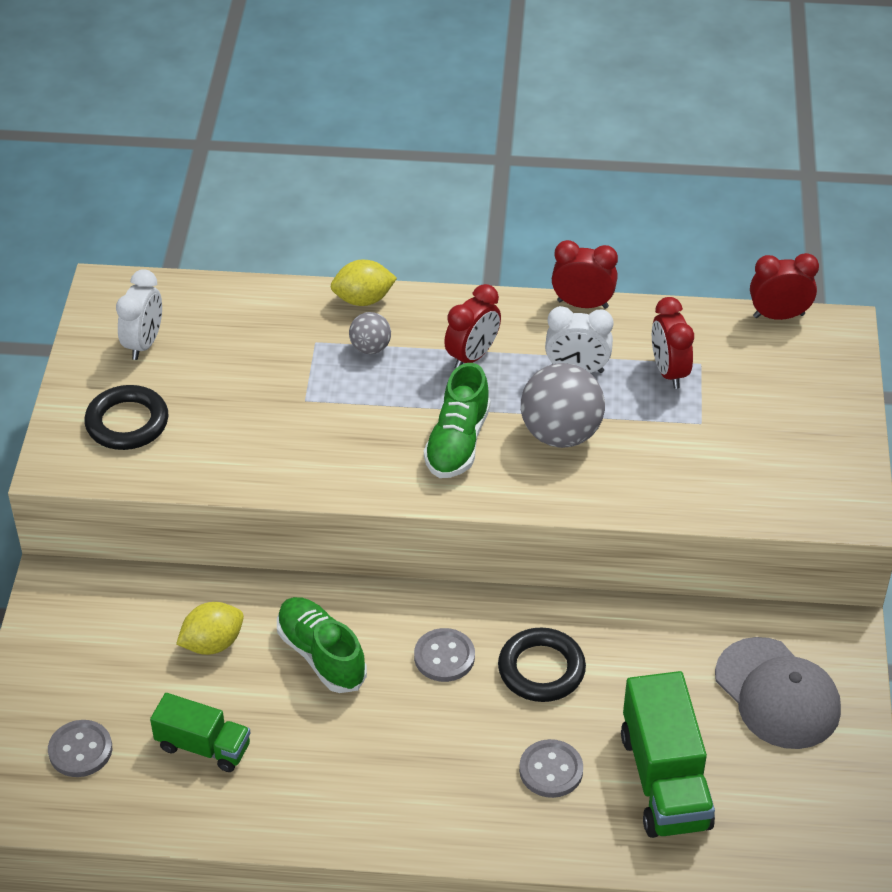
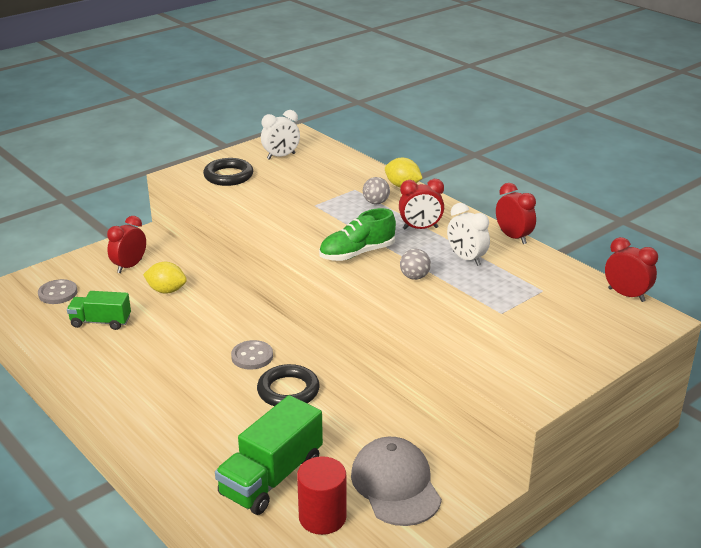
camera: 45 degrees right, 15 degrees down
(203, 746) = (101, 322): green truck -> green truck turned 120 degrees clockwise
(321, 655) = (201, 322): green shoe -> none
(551, 770) = (224, 433): grey button -> none
(560, 434) = (414, 277): grey ball -> grey ball, size x0.52
(669, 372) = (517, 284): red clock -> red clock (129, 266)
(763, 781) = (322, 517): none -> red cylinder
(777, 694) = (395, 485): grey cap -> grey cap turned 150 degrees clockwise

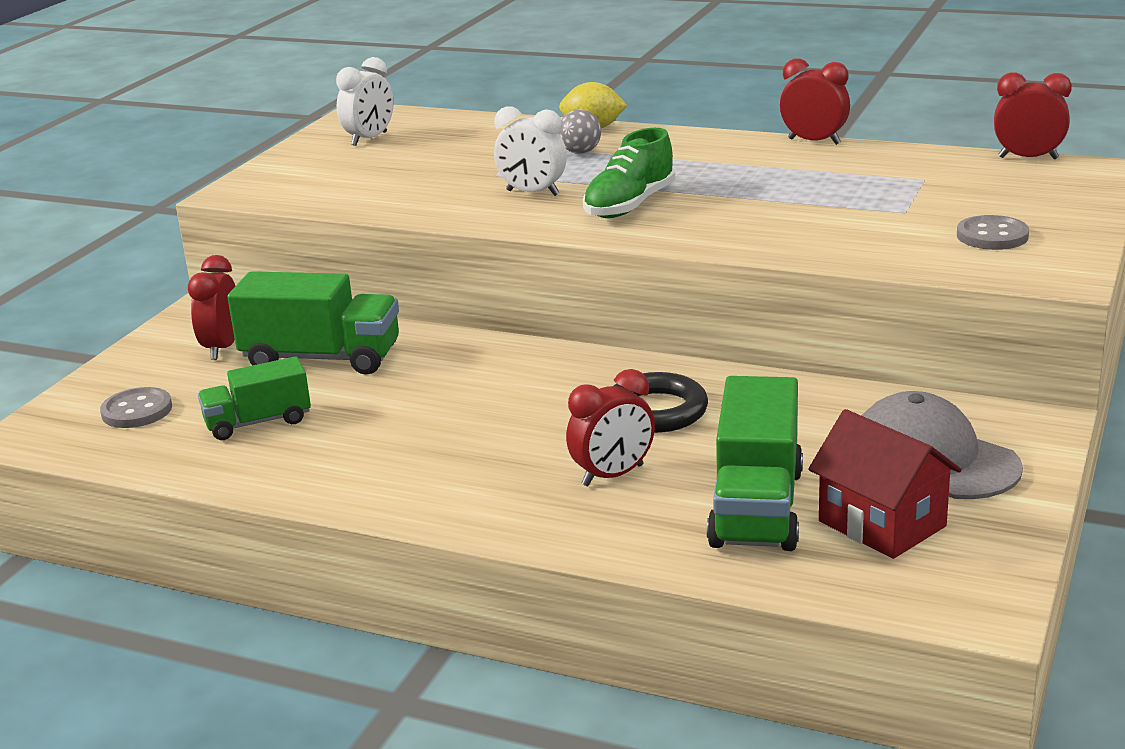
camera: 25 degrees left, 5 degrees down
(166, 290) = (321, 358): yellow lemon -> green truck
(228, 176) = (317, 175): black ring -> none
(252, 356) = (554, 391): grey button -> grey button (992, 236)
(322, 517) = (882, 524): red cylinder -> red house
(414, 277) = (743, 208): grey ball -> none
(420, 228) = (679, 162): red clock -> red clock (613, 475)
(466, 259) = (784, 175): white clock -> white clock (532, 193)

